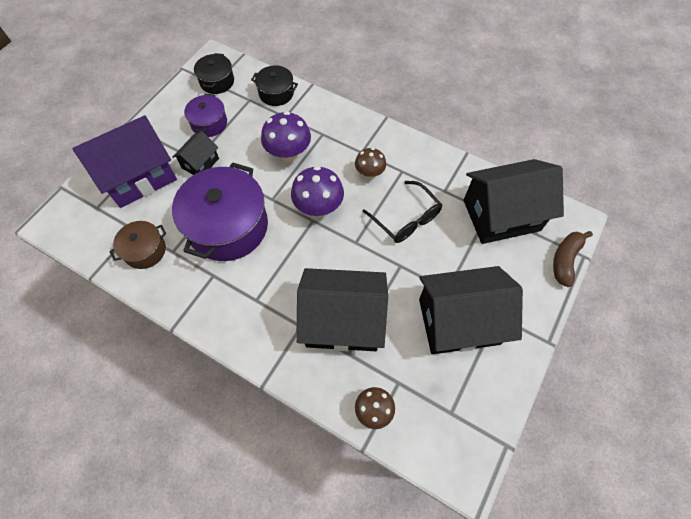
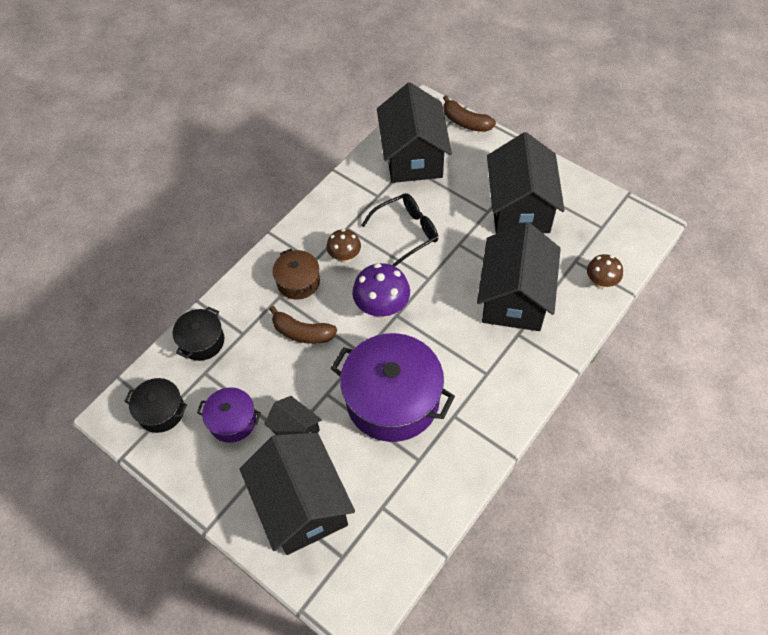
camera: 80 degrees left, 5 degrees down
(139, 176) = (302, 505): purple house -> black house
(145, 250) = (414, 491): brown pot -> brown pot (298, 282)
(289, 154) = (302, 333): purple mushroom -> brown banana

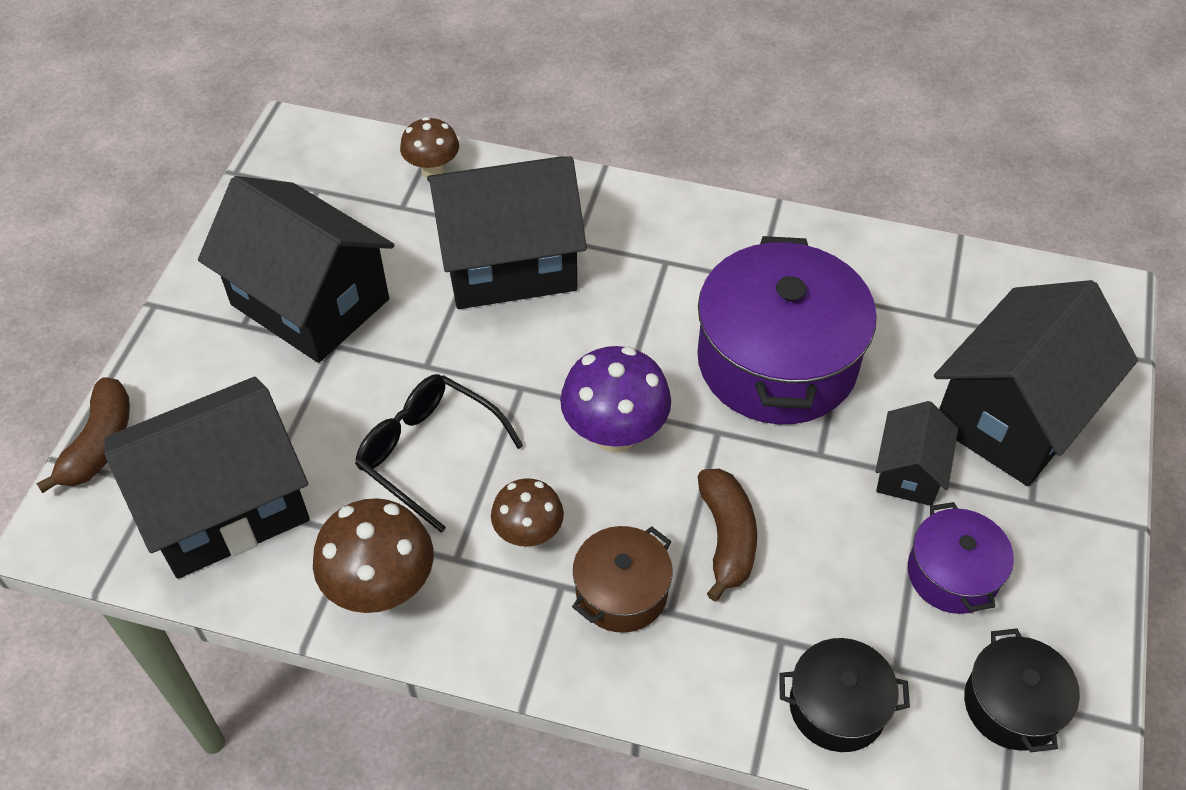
camera: 115 degrees left, 5 degrees down
(345, 199) = (382, 588): none -> brown mushroom
(519, 208) = (310, 302): black house -> black house turned 60 degrees clockwise

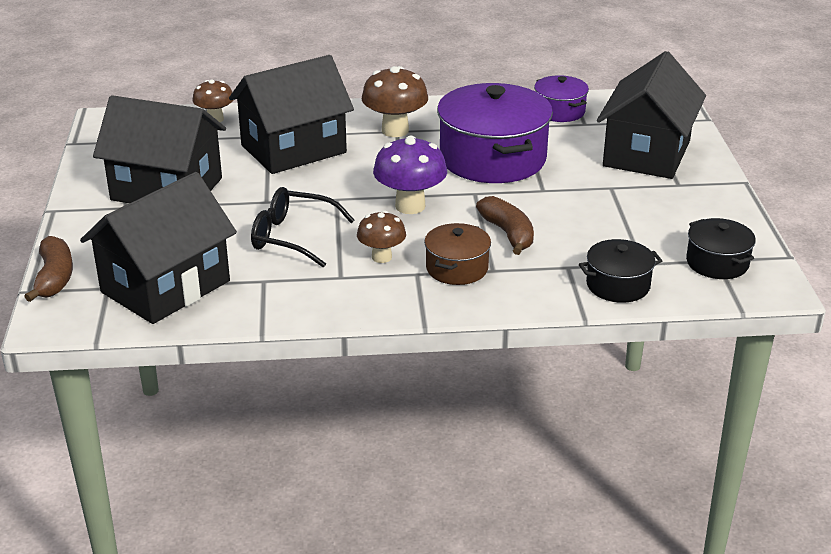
camera: 20 degrees left, 20 degrees down
(382, 588) = (299, 299): brown mushroom -> brown mushroom (395, 130)
(909, 472) = (600, 186): black house -> none
(952, 574) = (651, 220): purple pot -> purple pot (559, 111)

